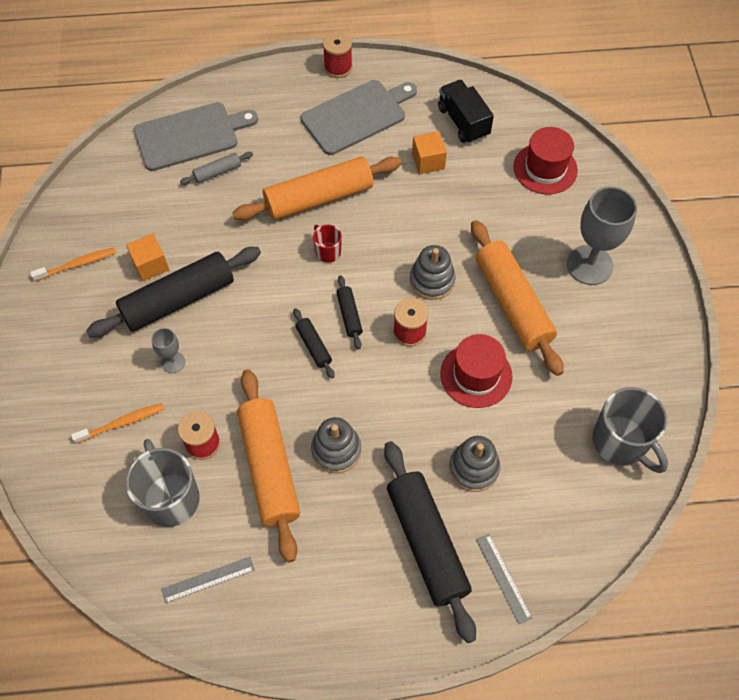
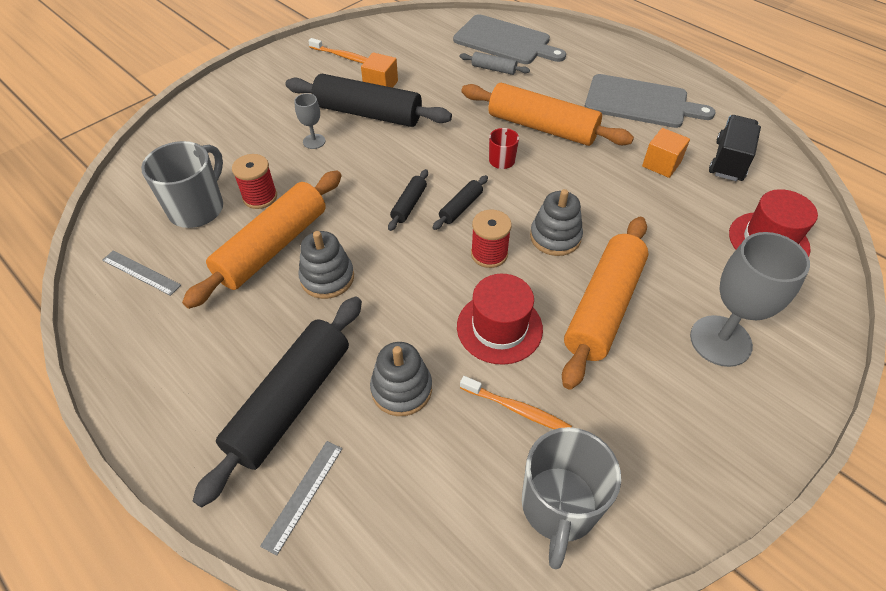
camera: 50 degrees right, 10 degrees down
(122, 423) = (239, 147): orange toothbrush -> orange toothbrush (517, 409)
(338, 67) = (665, 69): red spool -> none

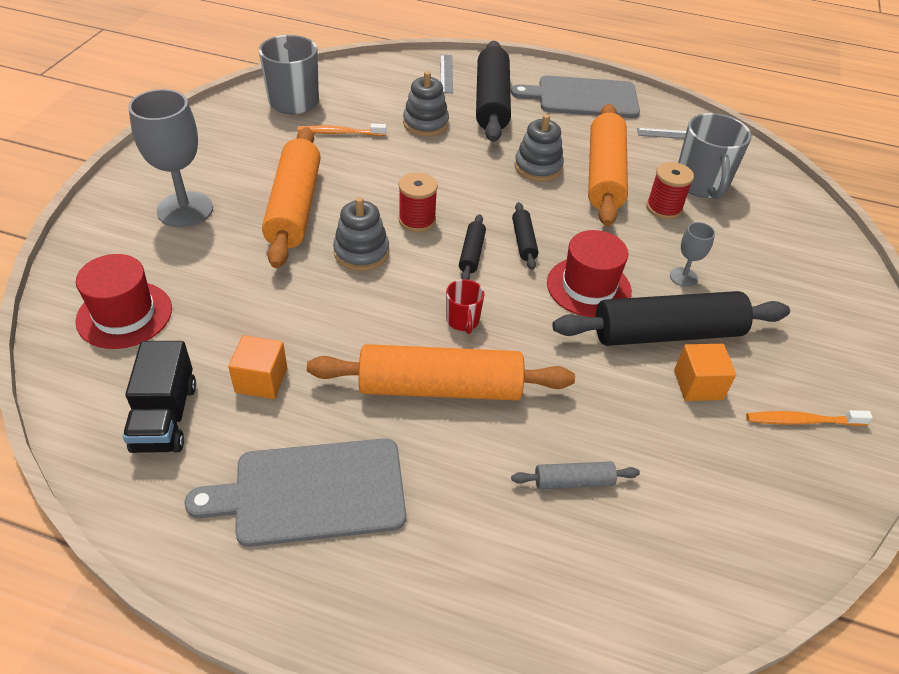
camera: 150 degrees right, 5 degrees down
(499, 327) = (377, 172): red hat -> red hat (588, 287)
(505, 41) = (602, 567): grey cutting board -> grey cutting board (583, 97)

